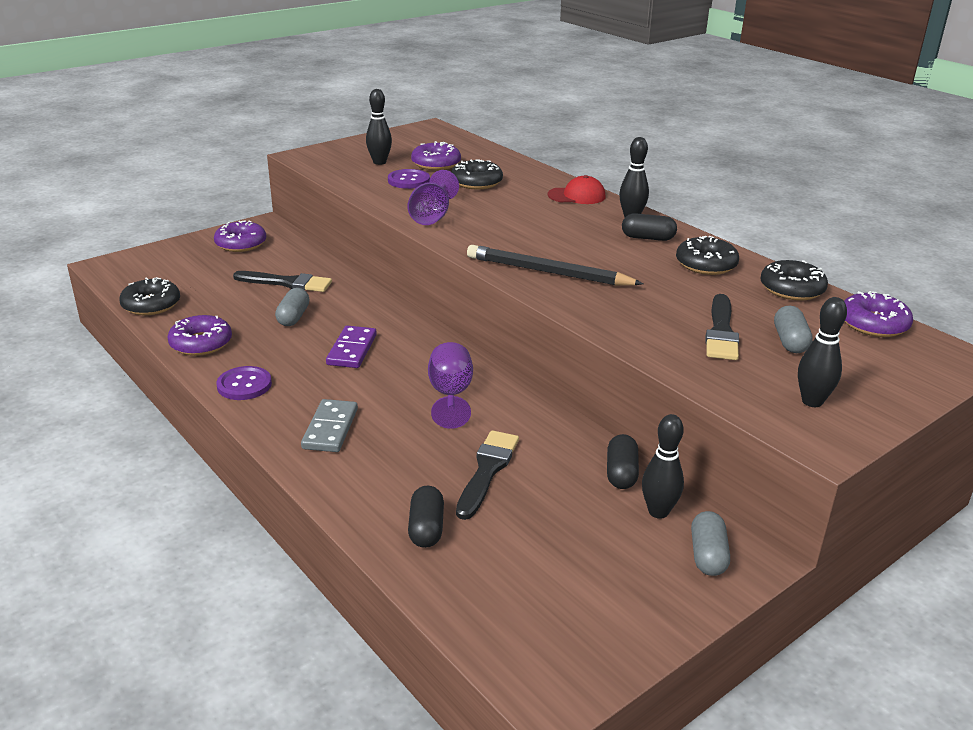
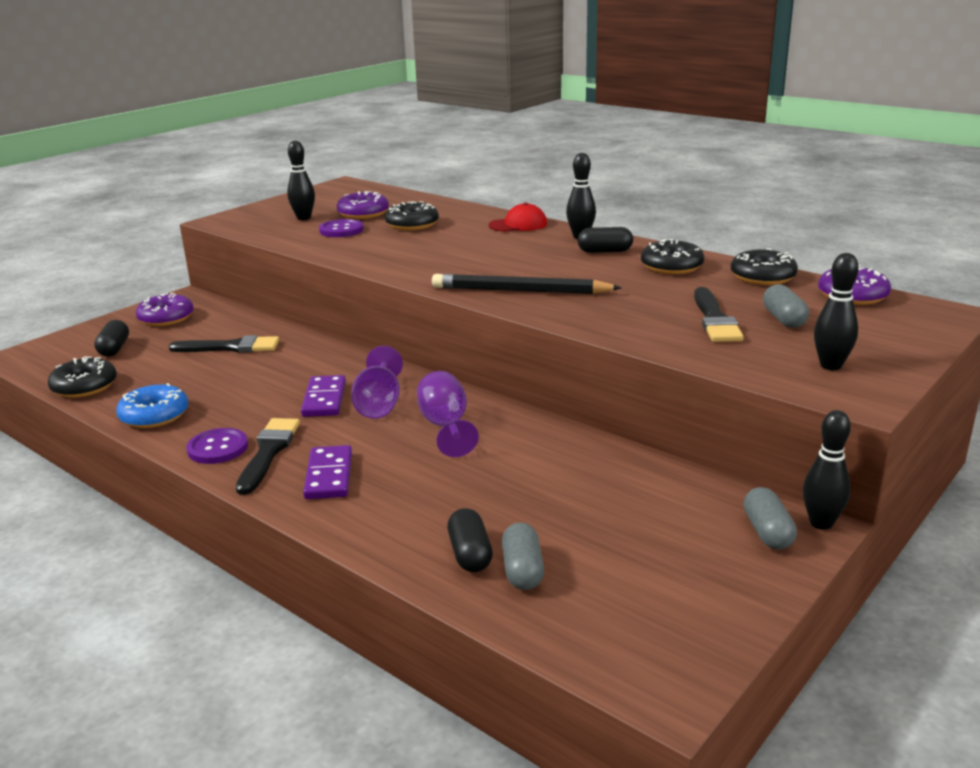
camera: 10 degrees left, 5 degrees down
(201, 343) = (154, 415): purple donut -> blue donut
(293, 317) = (249, 378): grey capsule -> grey capsule (522, 570)
(330, 429) = (329, 476): grey domino -> purple domino
(432, 216) = (379, 257): purple goblet -> purple goblet (379, 405)
(487, 471) = (512, 490): black brush -> black brush (268, 452)
(621, 473) = (649, 471): black capsule -> black capsule (114, 349)
(658, 512) = (701, 501): black bowling pin -> black bowling pin (821, 523)

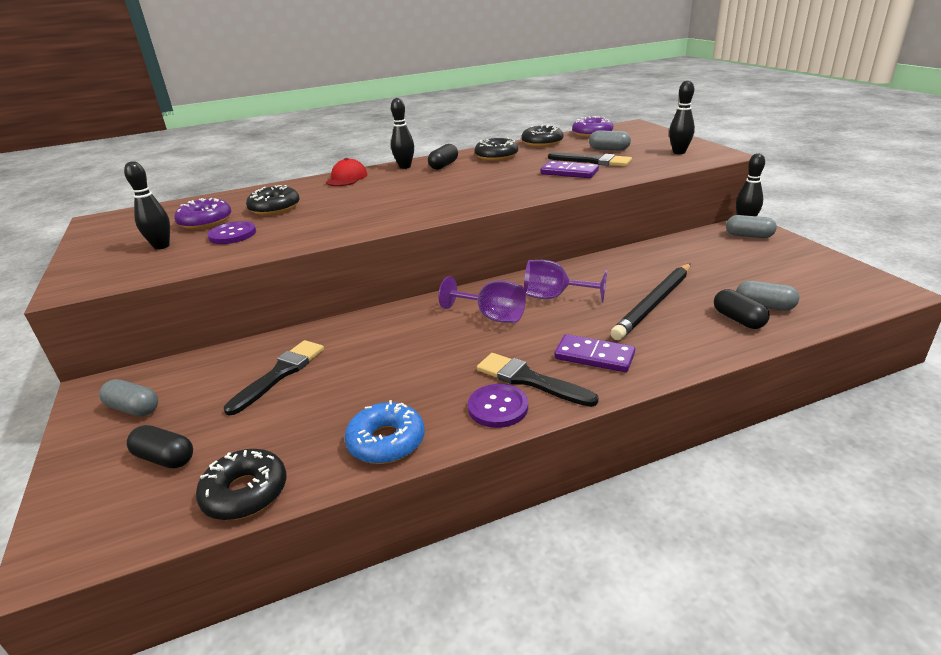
camera: 60 degrees left, 5 degrees up
(166, 318) = (134, 408): purple donut -> grey capsule
(324, 399) = (456, 339): purple domino -> purple domino (569, 172)
(470, 554) = (738, 319): black capsule -> black capsule turned 45 degrees clockwise
(520, 290) = (481, 195): black pencil -> black pencil (653, 304)

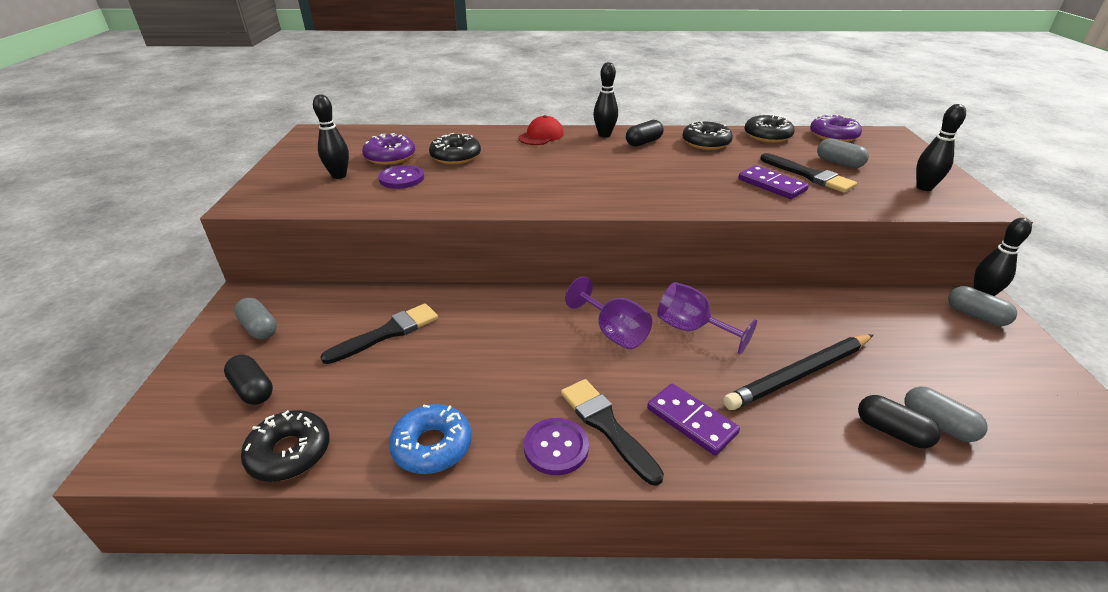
camera: 20 degrees right, 5 degrees up
(738, 319) = (892, 431): black capsule -> black capsule turned 45 degrees counterclockwise

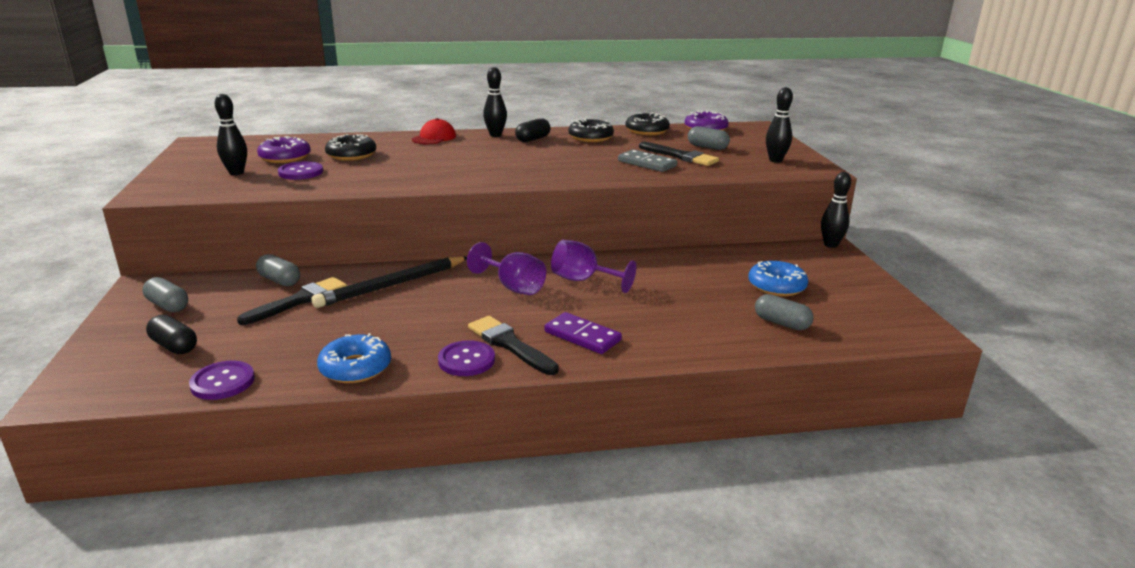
camera: 10 degrees left, 10 degrees down
(289, 453) = (222, 382): black donut -> purple button
(771, 185) = (647, 163): purple domino -> grey domino
(798, 374) = (673, 302): black pencil -> black pencil (391, 285)
(892, 431) = (745, 330): black capsule -> none
(923, 358) = (776, 286): none -> blue donut
(975, 315) = (823, 257): grey capsule -> grey capsule (279, 280)

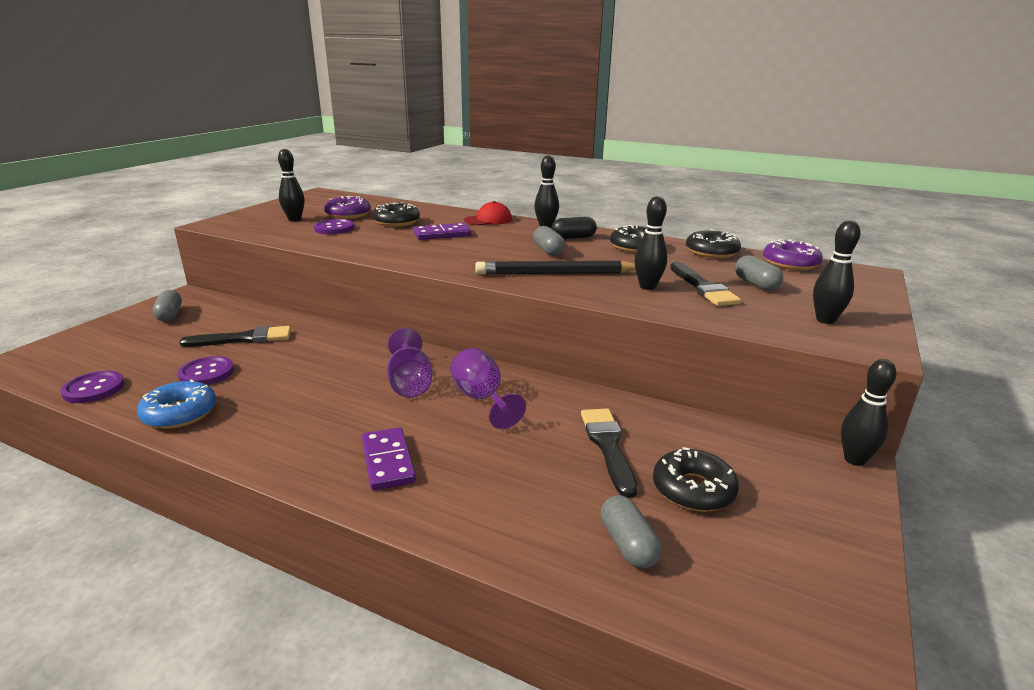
camera: 35 degrees right, 0 degrees up
(174, 346) = (120, 348): black capsule -> none
(279, 280) = (260, 318): grey capsule -> grey capsule (548, 251)
(391, 285) = (322, 347): black pencil -> black pencil (555, 273)
(419, 157) = (442, 234): none -> purple domino
(466, 360) = (259, 443): purple button -> purple button (206, 373)
(510, 344) = (315, 442): black brush -> black brush (608, 446)
(647, 163) = (647, 287): grey domino -> black bowling pin
(776, 286) = (693, 489): blue donut -> black donut

